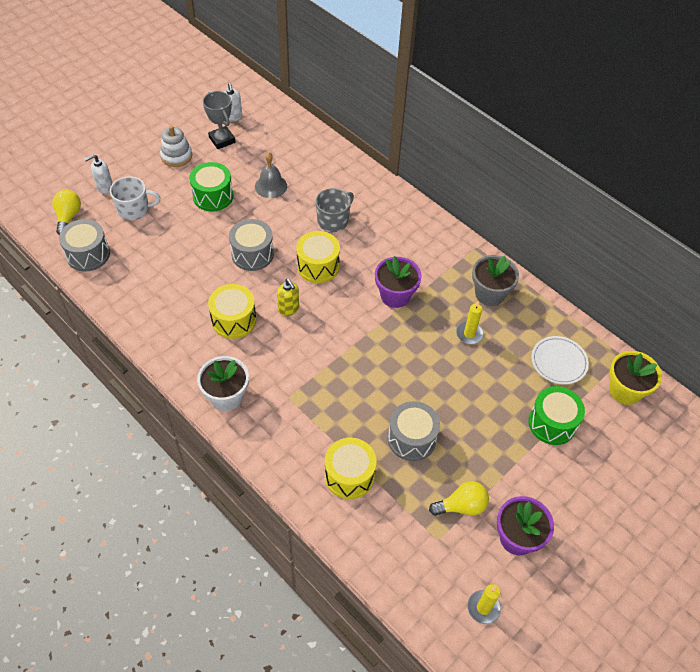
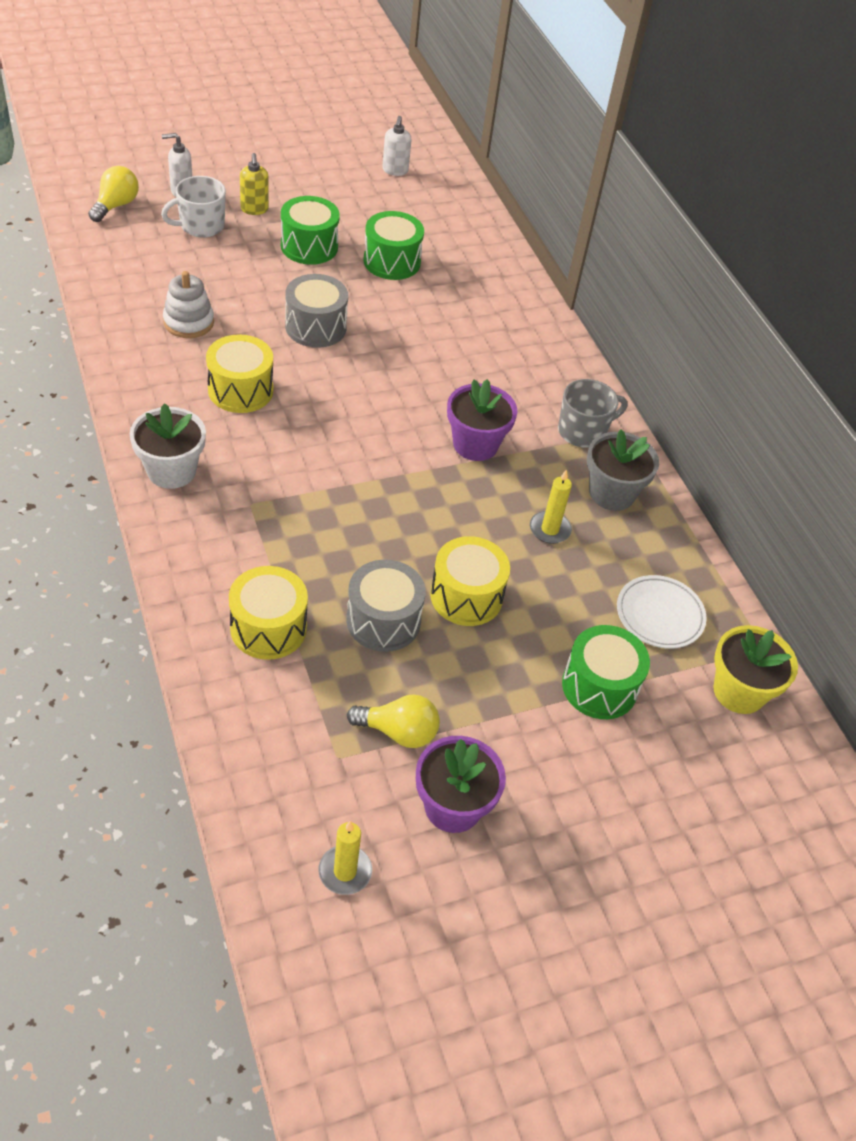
camera: 20 degrees right, 5 degrees down
(88, 254) = (111, 253): grey drum -> none
(134, 209) = (201, 226): white mug -> white mug turned 135 degrees clockwise
(176, 156) = (293, 188): white stacking toy -> white stacking toy (188, 322)
(222, 140) = (363, 190): grey trophy -> none
(271, 186) = (392, 261): grey bell -> green drum
(289, 309) = (320, 405): yellow soap dispenser -> yellow soap dispenser (254, 209)
(318, 266) = (393, 372): yellow drum -> yellow drum (466, 596)
(333, 221) = (448, 329): grey mug -> grey mug (583, 431)

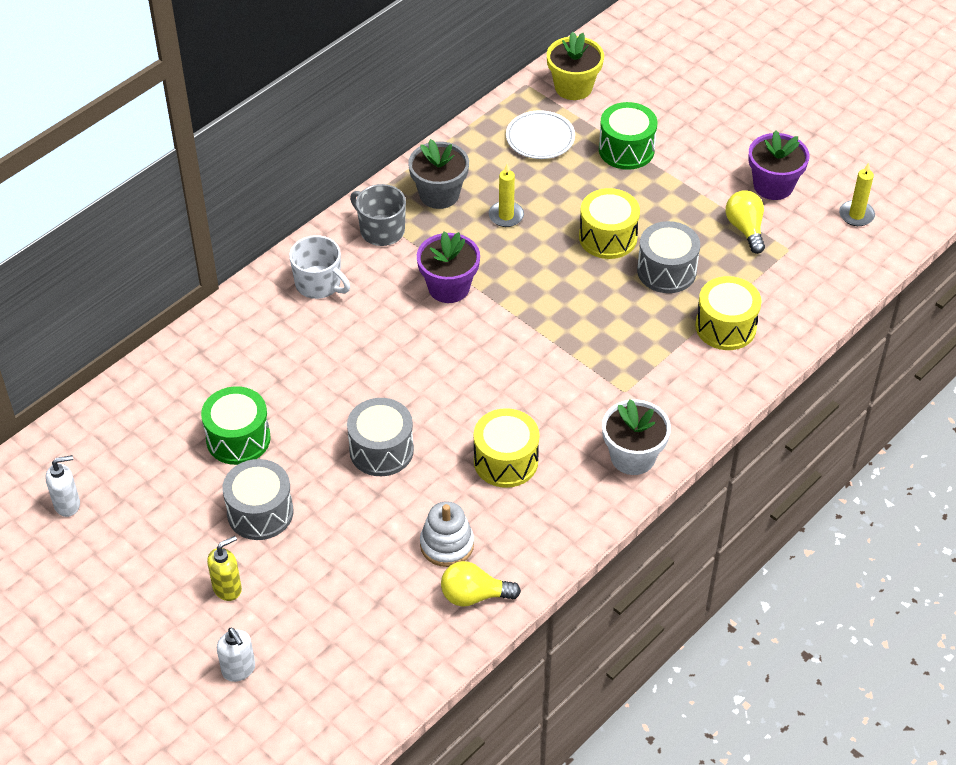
camera: 110 degrees left, 0 degrees up
(116, 205) = (308, 712): yellow light bulb -> yellow light bulb (474, 595)
(201, 226) = (290, 617): white mug -> white mug (319, 284)
(309, 246) = (260, 512): green drum -> grey drum

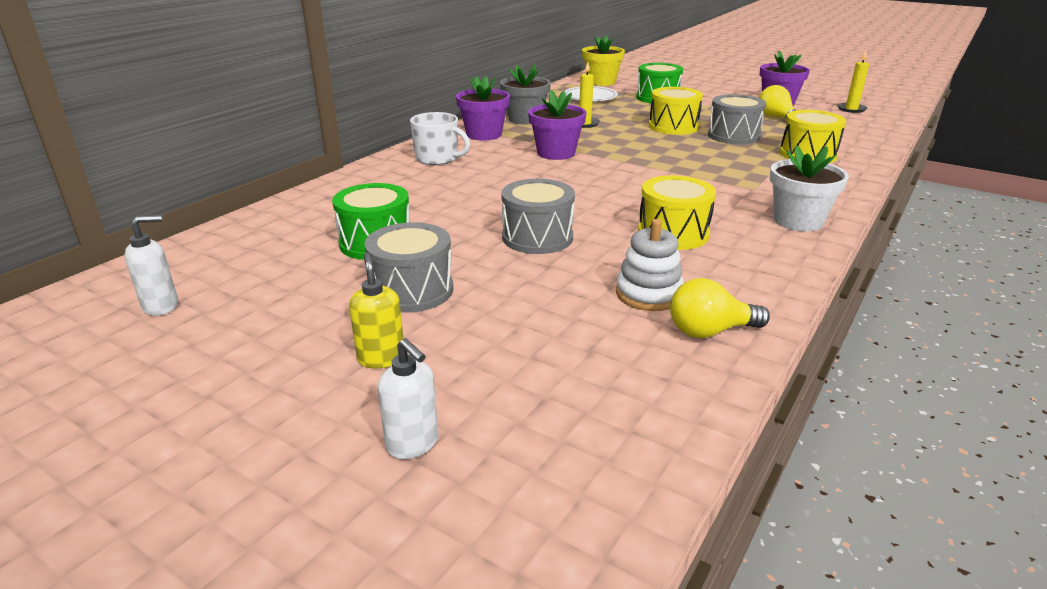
camera: 10 degrees left, 20 degrees down
(227, 588) = (381, 358): yellow soap dispenser -> yellow soap dispenser turned 60 degrees counterclockwise
(381, 230) = (484, 134): grey mug -> purple flower pot

